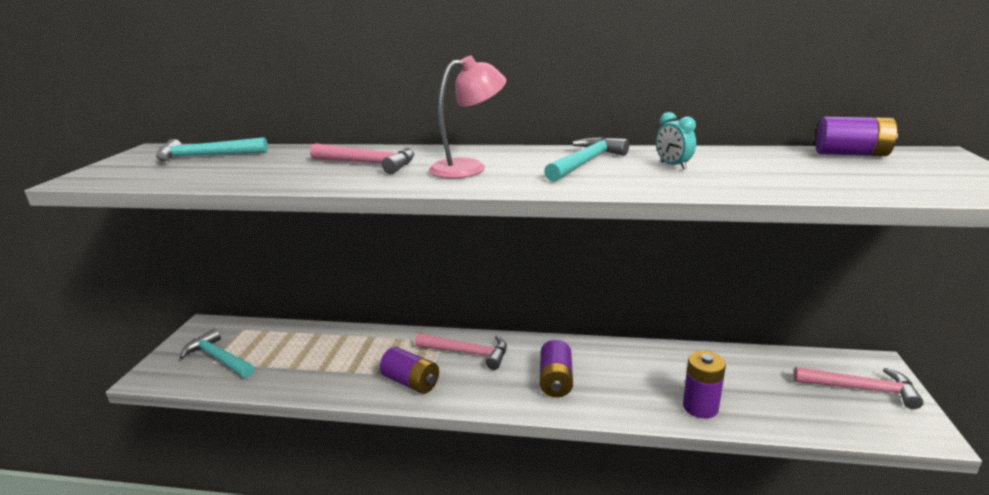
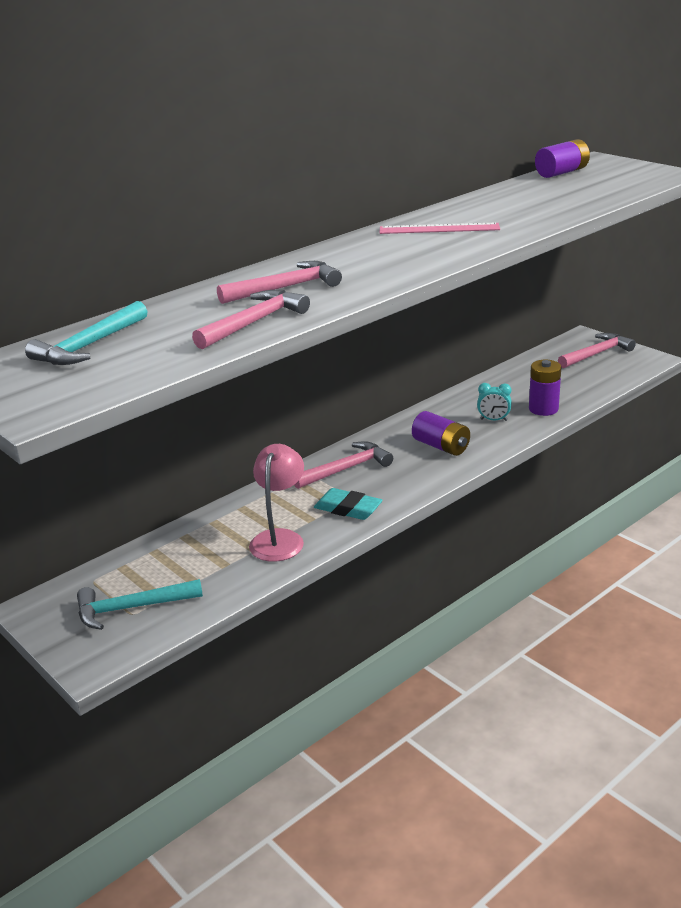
camera: 50 degrees left, 5 degrees up
(283, 177) = (253, 323): none -> pink hammer
(411, 382) = (348, 509): purple battery -> turquoise eraser
(468, 167) = (374, 260): pink lamp -> pink lamp (279, 538)
(585, 162) = (439, 229): turquoise hammer -> pink ruler
(673, 166) = (495, 212): turquoise clock -> turquoise clock (493, 420)

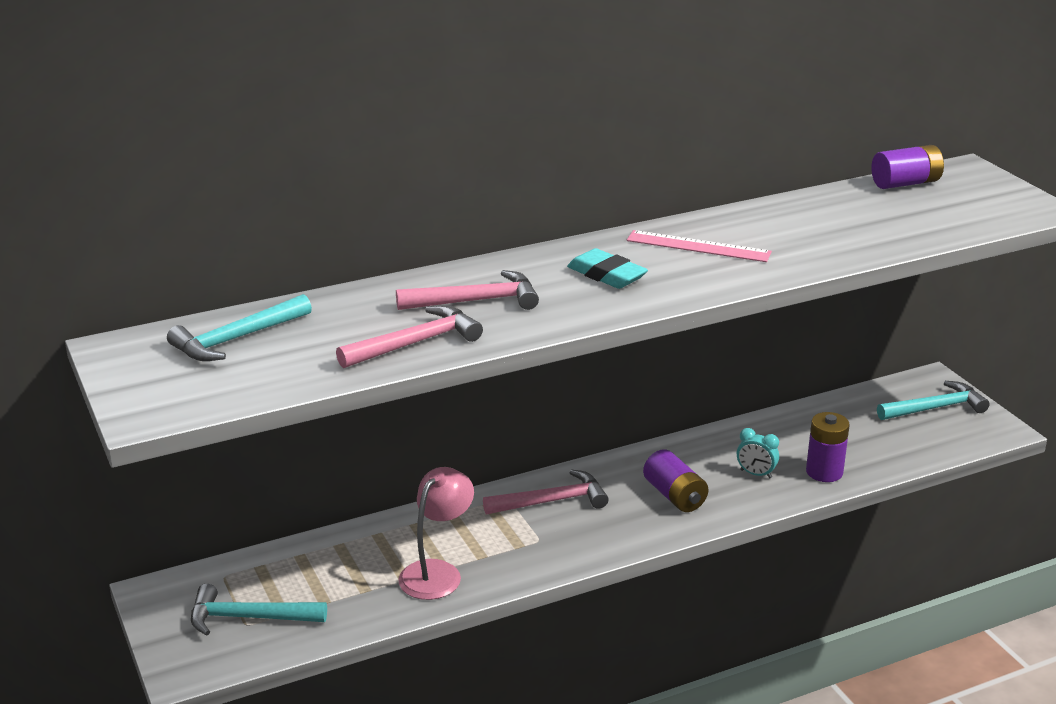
camera: 15 degrees right, 0 degrees up
(348, 509) = (528, 552): turquoise eraser -> turquoise eraser (606, 275)
(596, 354) = (935, 408): pink hammer -> turquoise hammer

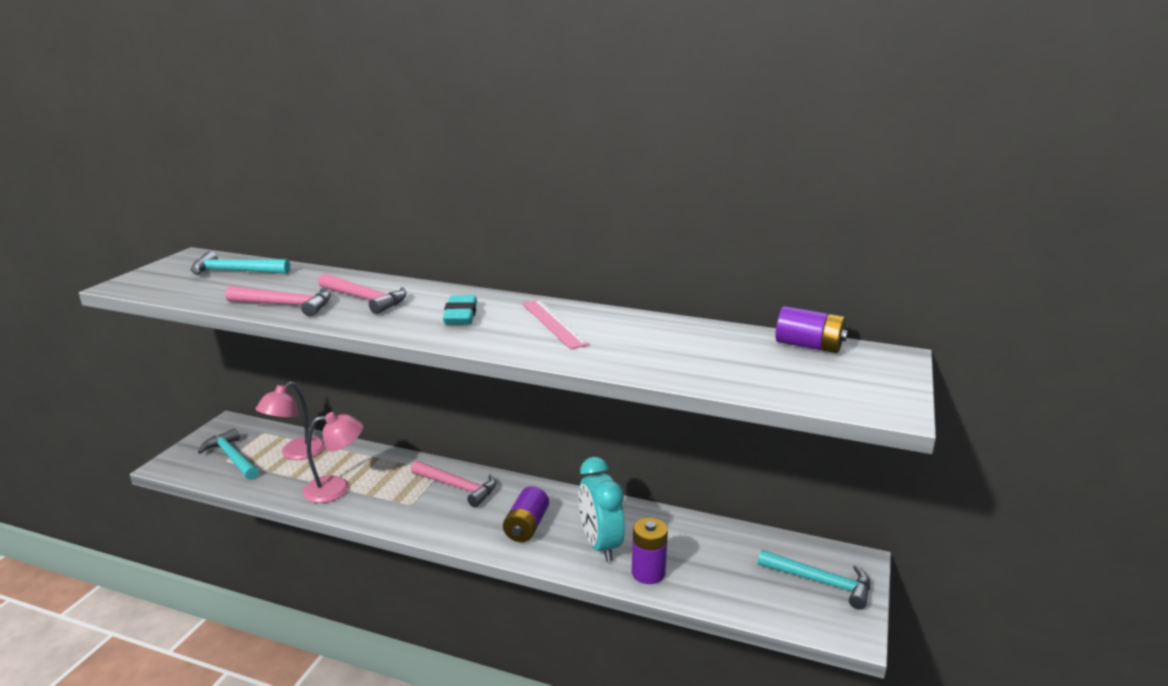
camera: 45 degrees right, 5 degrees down
(316, 570) = (296, 453): none -> pink lamp
(755, 474) = (600, 545): turquoise clock -> turquoise clock, size x2.01

